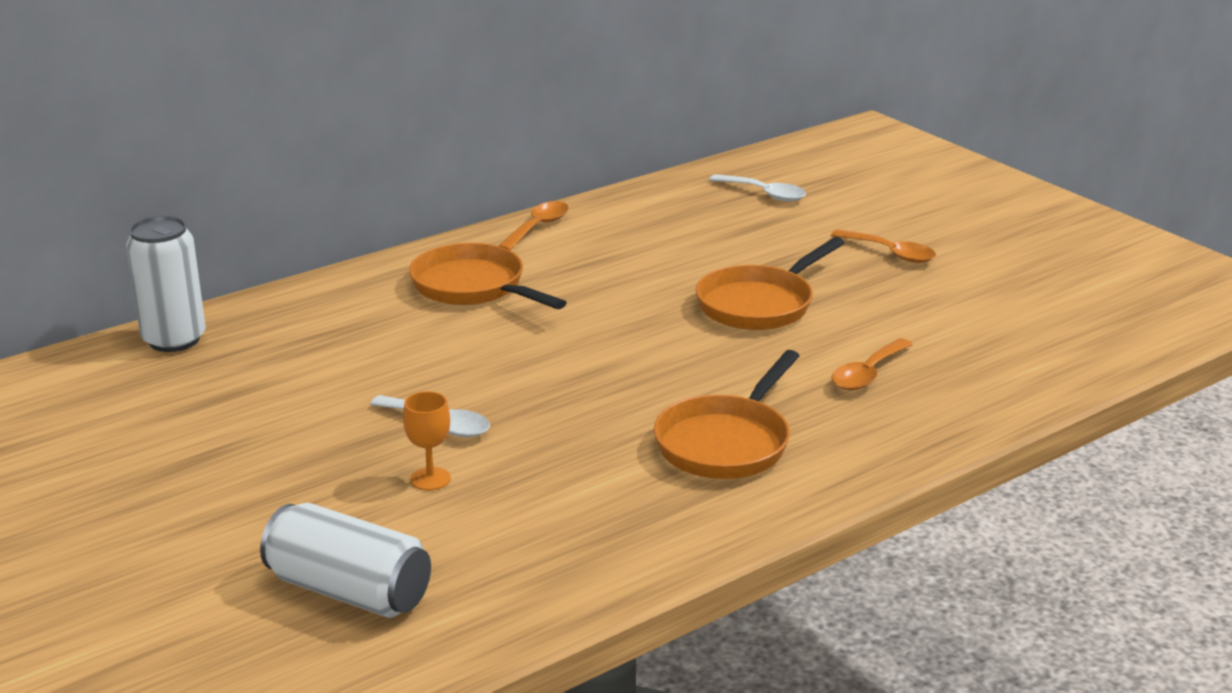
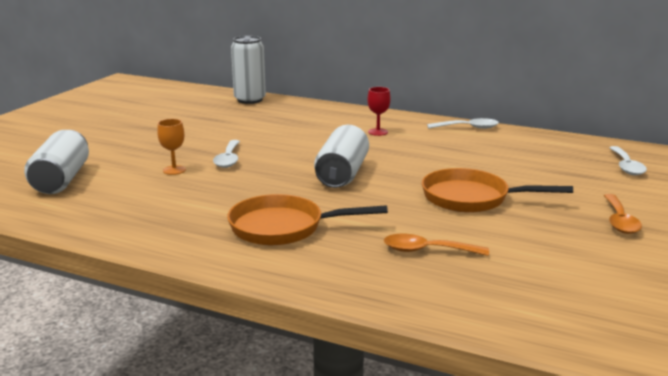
camera: 60 degrees right, 5 degrees down
(473, 287) = (378, 132): orange pan -> red goblet
(538, 227) = (468, 128): orange spoon -> white spoon
(599, 358) = (342, 174): none -> white can

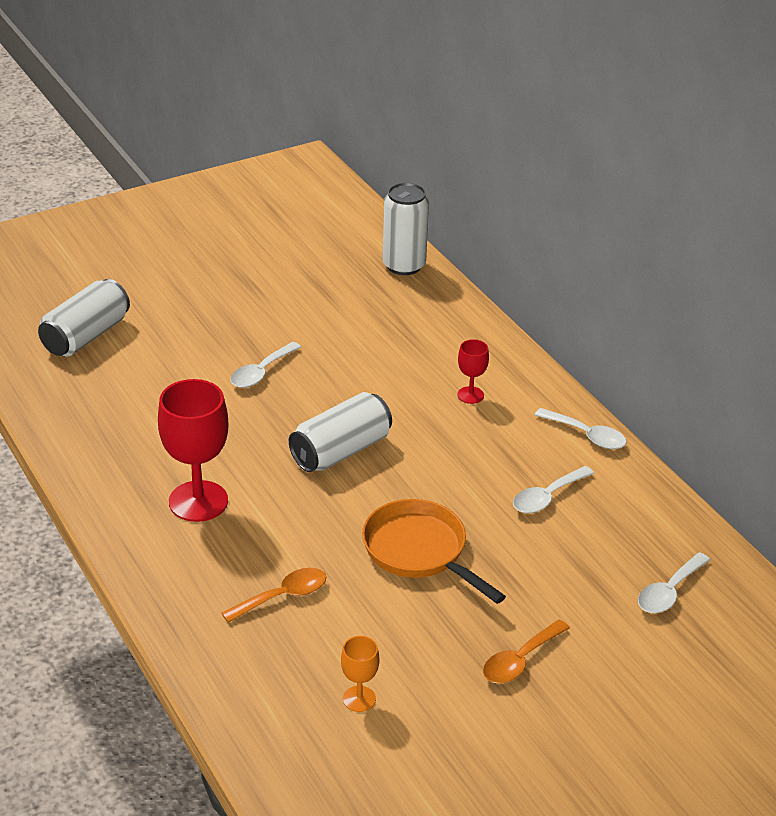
camera: 35 degrees right, 15 degrees up
(174, 170) = (194, 367): orange goblet -> orange goblet (359, 699)
(283, 227) = (198, 501): orange pan -> red goblet
(427, 250) = (282, 596): orange spoon -> orange spoon turned 105 degrees clockwise
(495, 154) = (547, 497): none -> white spoon

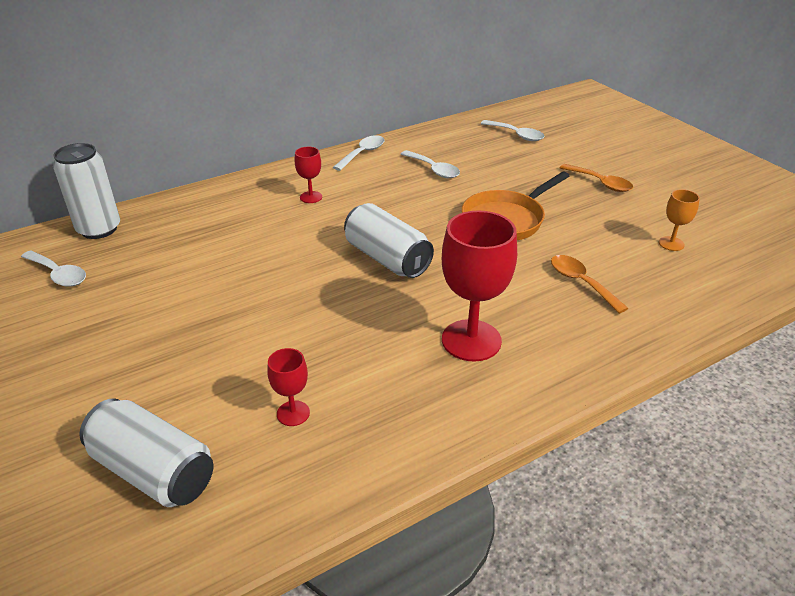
camera: 90 degrees left, 0 degrees up
(127, 396) = (293, 413): none -> red goblet
(261, 372) = (261, 311): white spoon -> white spoon (58, 274)

